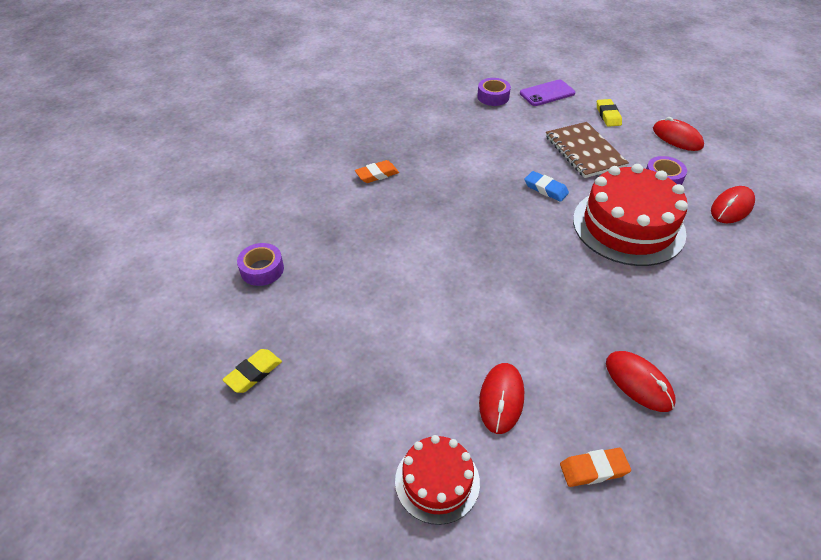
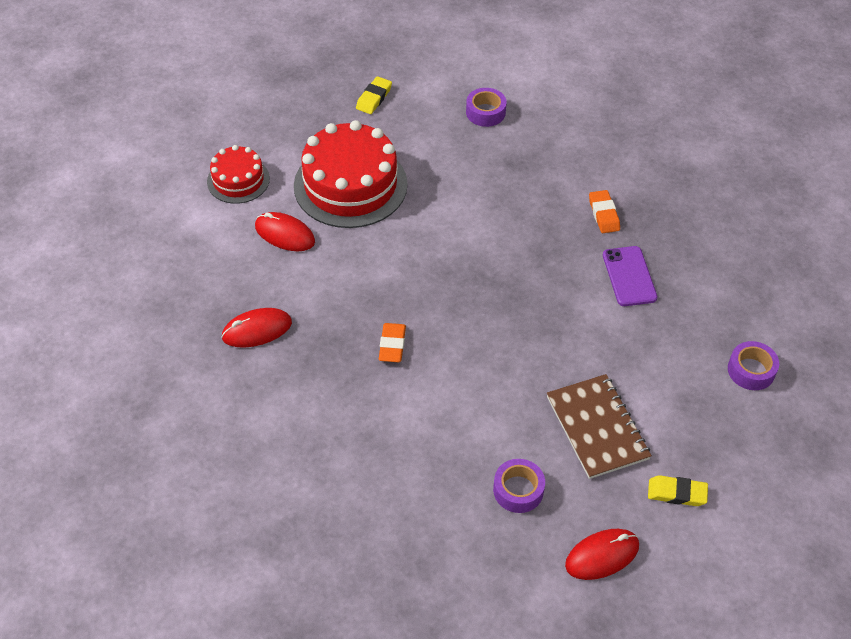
camera: 105 degrees right, 5 degrees up
(253, 373) = (374, 98): yellow eraser -> yellow eraser turned 60 degrees clockwise
(545, 189) = (534, 358): blue eraser -> none
(547, 93) = (750, 439): purple phone -> purple phone (629, 276)
(584, 151) = (597, 428): brown notebook -> brown notebook turned 75 degrees clockwise
(593, 469) = (202, 269): orange eraser -> orange eraser (392, 345)
(628, 226) = (447, 412): red cake -> red cake (350, 185)
(731, 207) = (442, 538): red mouse -> none

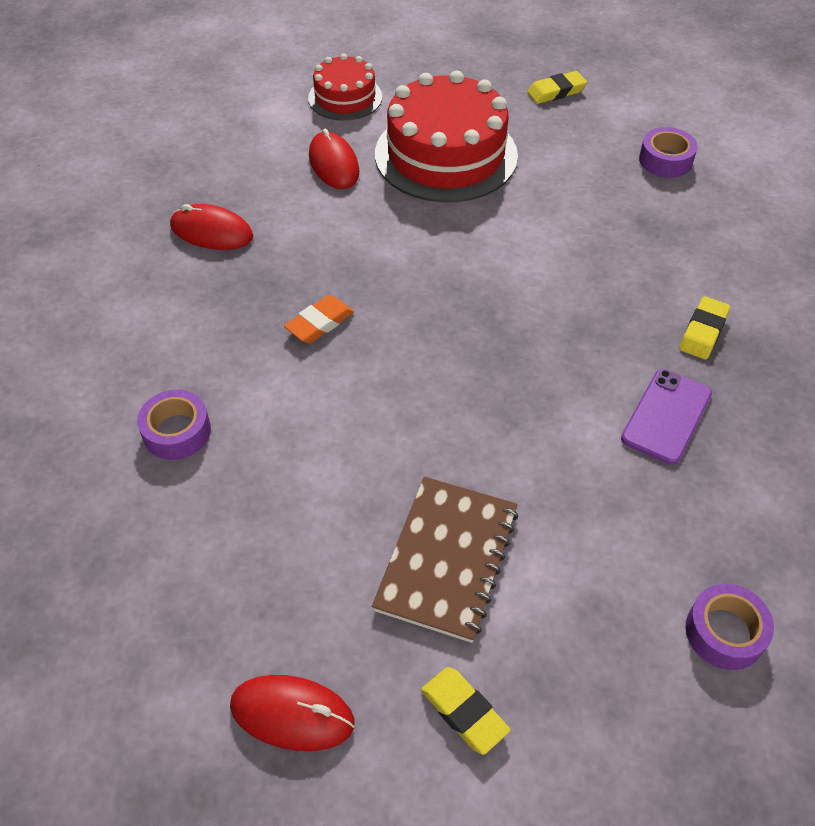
camera: 40 degrees right, 0 degrees up
(518, 490) = (282, 562): purple tape -> purple tape (177, 431)
(604, 214) = (703, 332): orange eraser -> yellow eraser

